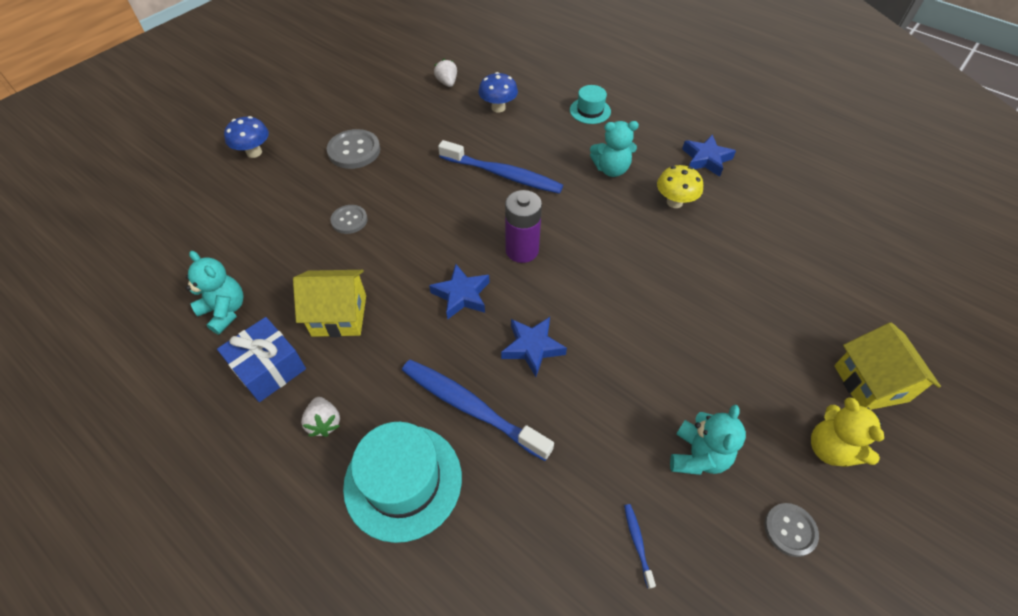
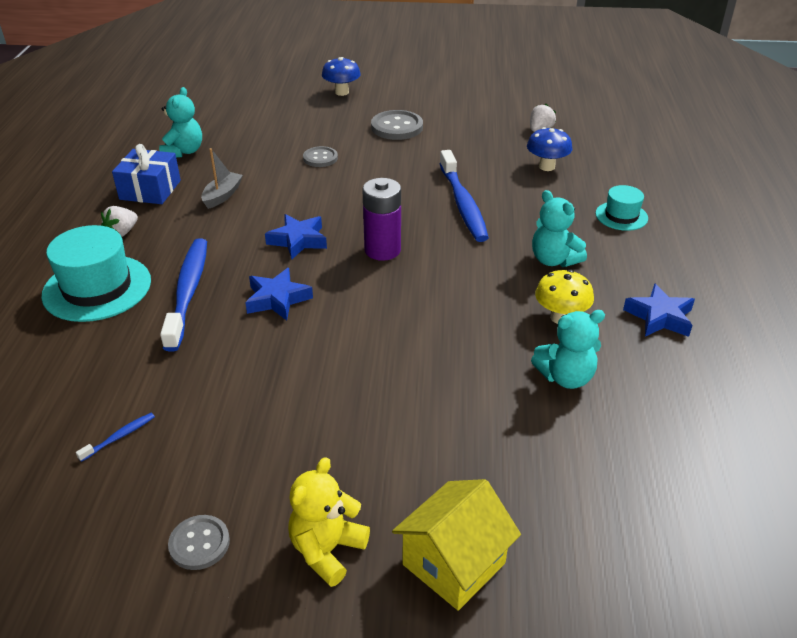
camera: 55 degrees right, 15 degrees down
(339, 315) = (222, 196): yellow house -> grey boat
(698, 456) = (239, 446): turquoise teddy bear -> turquoise teddy bear (565, 377)

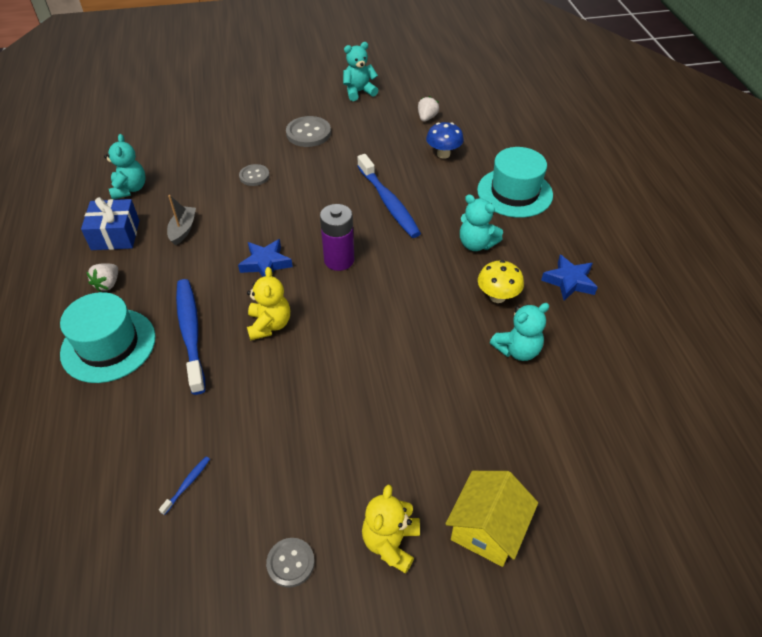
camera: 15 degrees left, 10 degrees up
(277, 299) = (269, 325): blue star -> yellow teddy bear
(342, 92) = (248, 103): blue mushroom -> none
(470, 97) = (359, 92): none -> turquoise teddy bear
(621, 216) = (514, 192): turquoise hat -> turquoise hat, size x1.81

